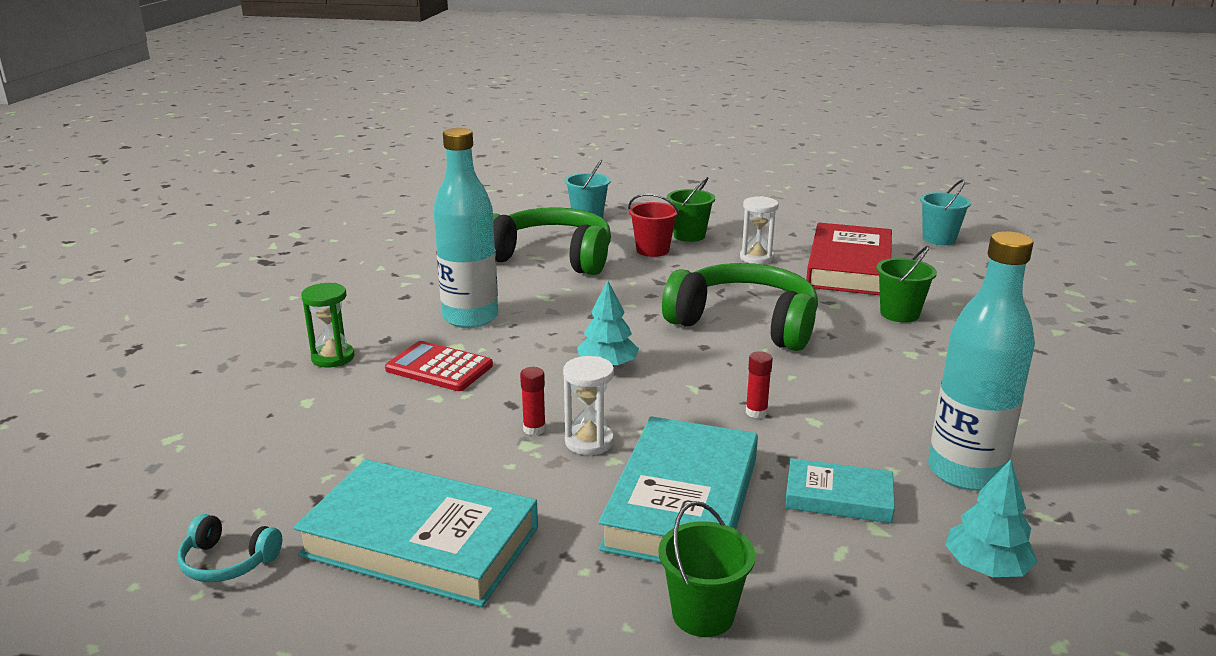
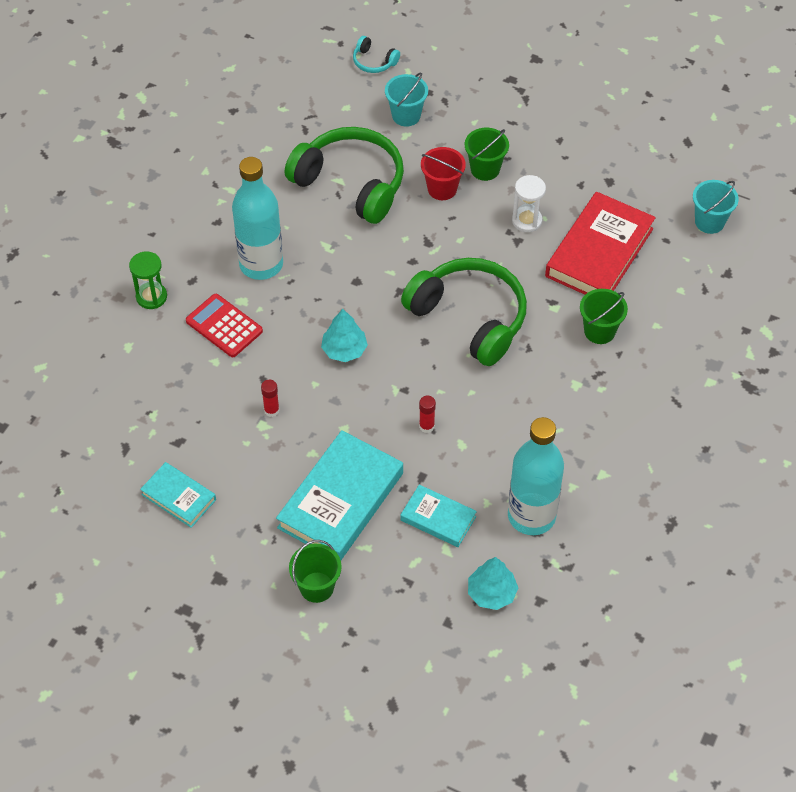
camera: 15 degrees right, 30 degrees up
(227, 562) = (71, 488): turquoise headphones -> turquoise headphones (374, 61)
(420, 541) = (178, 497): turquoise book -> turquoise book, size x0.54
(589, 442) = (303, 431): white hourglass -> none

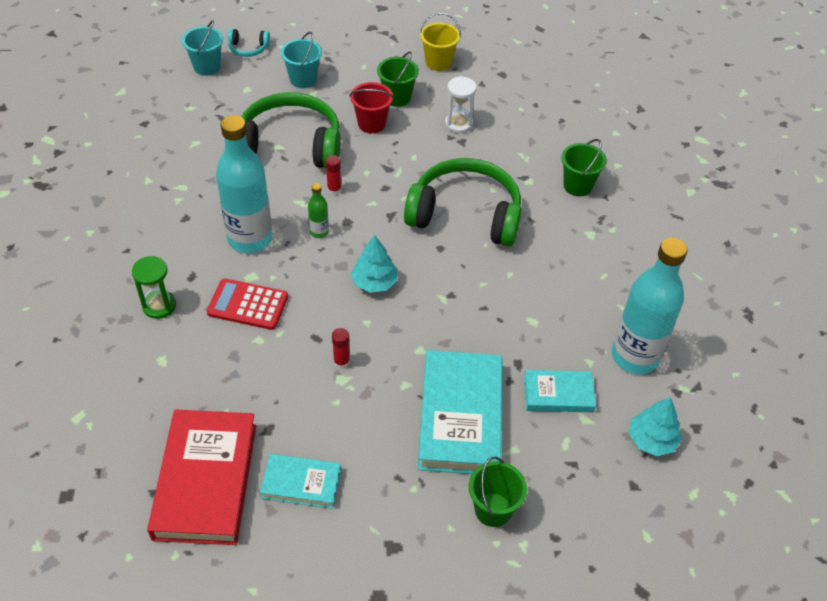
camera: 30 degrees left, 5 degrees down
(325, 282) = (319, 232): none -> green bottle
(426, 426) = (492, 318): red glue stick -> red glue stick (334, 190)
(552, 144) = (438, 62): none -> yellow bucket
(599, 252) = (533, 127): red book -> red book (206, 480)
(709, 222) = (599, 77): turquoise bucket -> turquoise bucket (207, 67)

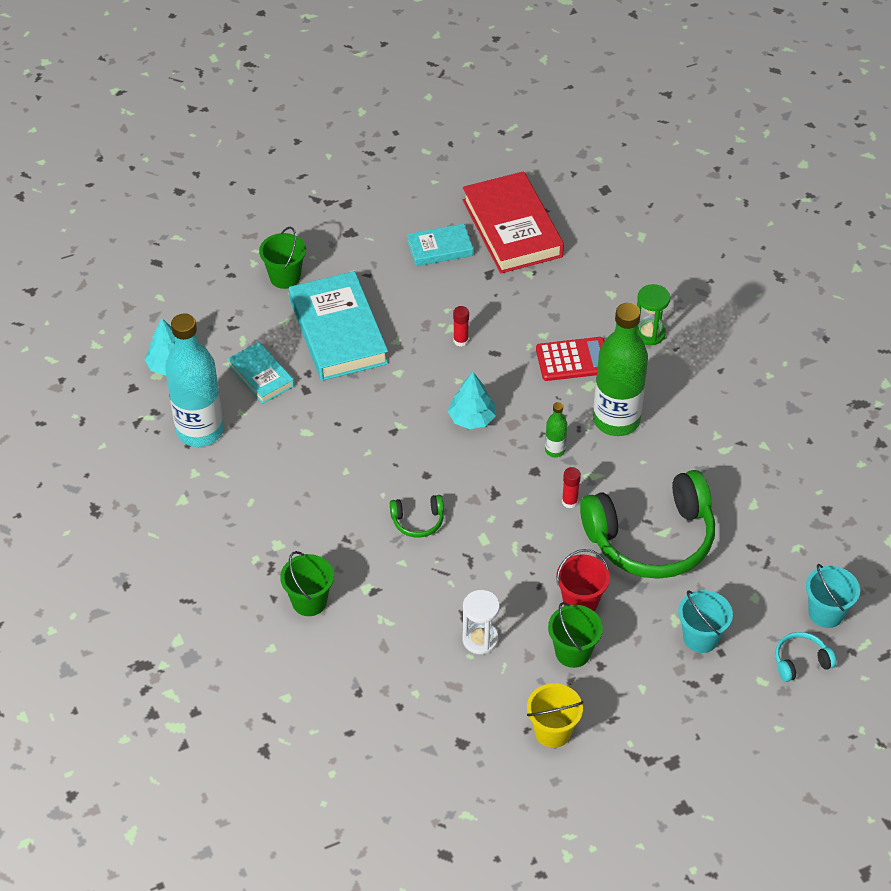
camera: 160 degrees right, 0 degrees up
(250, 239) = (616, 420): turquoise bottle -> green bottle
(465, 215) = (418, 521): green headphones -> green headphones, size x0.42
(558, 394) = (261, 376): turquoise book -> turquoise book turned 75 degrees clockwise

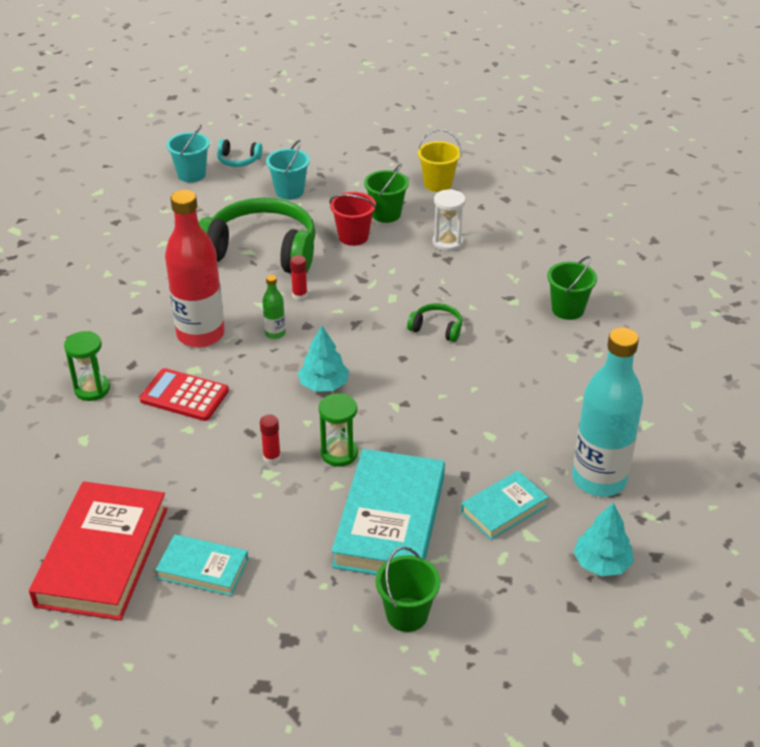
camera: 150 degrees left, 10 degrees down
(261, 376) = (504, 508): turquoise book -> turquoise book turned 60 degrees clockwise
(413, 365) = (339, 453): none -> green hourglass
(616, 420) = (200, 334): green bottle -> red bottle

